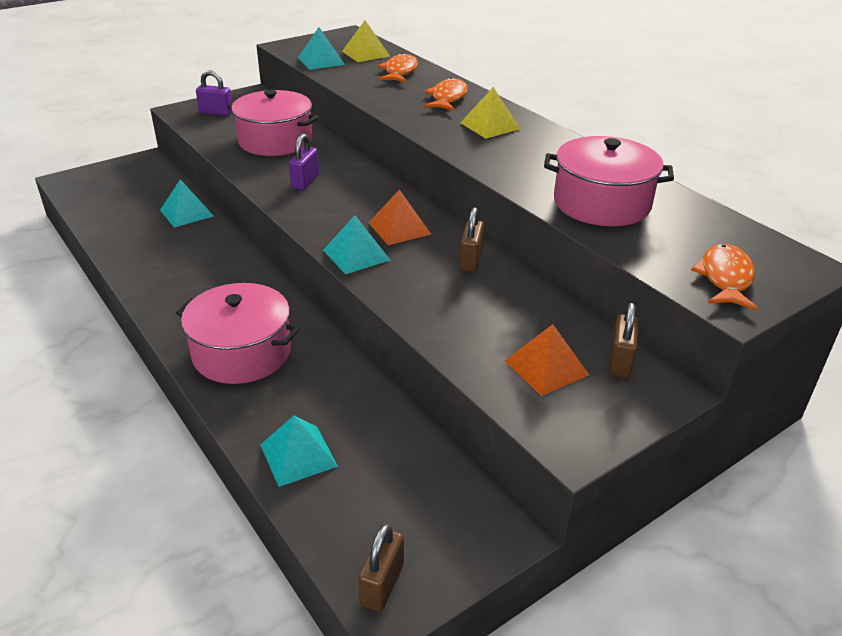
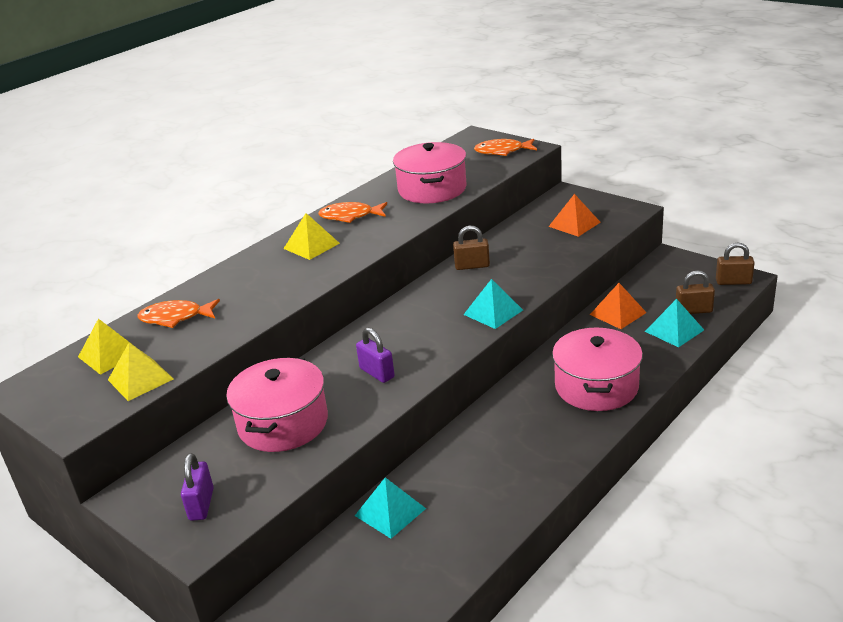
camera: 100 degrees left, 5 degrees down
(305, 181) = (377, 373): purple padlock -> purple padlock turned 45 degrees clockwise
(321, 61) = (140, 379): turquoise pyramid -> yellow pyramid
(399, 228) = (441, 303): orange pyramid -> orange pyramid (618, 313)
(448, 98) = (249, 276): orange fish -> orange fish (350, 216)
(619, 361) = (552, 206): brown padlock -> brown padlock (693, 311)

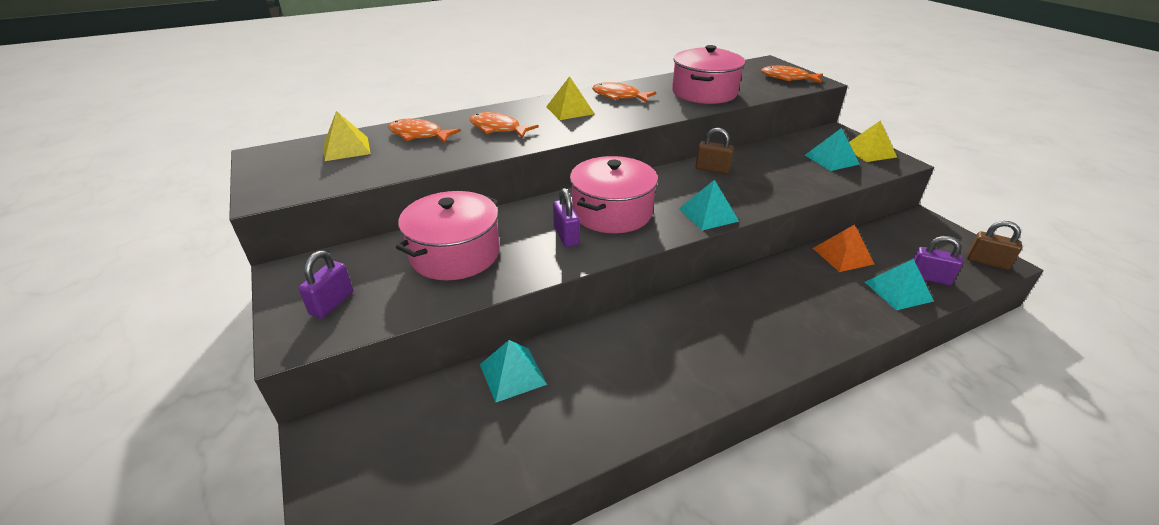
camera: 20 degrees right, 5 degrees up
(140, 379) = (347, 174): yellow pyramid -> yellow pyramid (869, 151)
(254, 287) = (498, 129): none -> orange fish
(574, 224) = (831, 159): orange pyramid -> turquoise pyramid
(596, 386) = (786, 321): pink pot -> pink pot (612, 212)
(693, 311) = (928, 278): brown padlock -> purple padlock

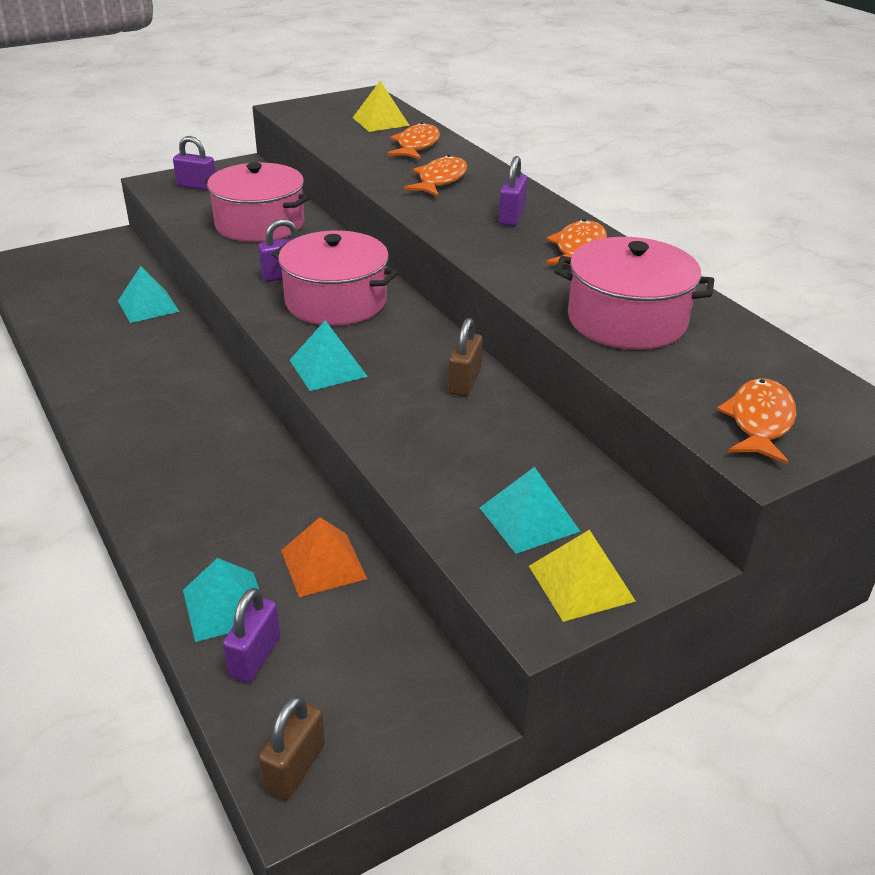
camera: 85 degrees right, 0 degrees up
(570, 110) = (511, 217): yellow pyramid -> purple padlock

